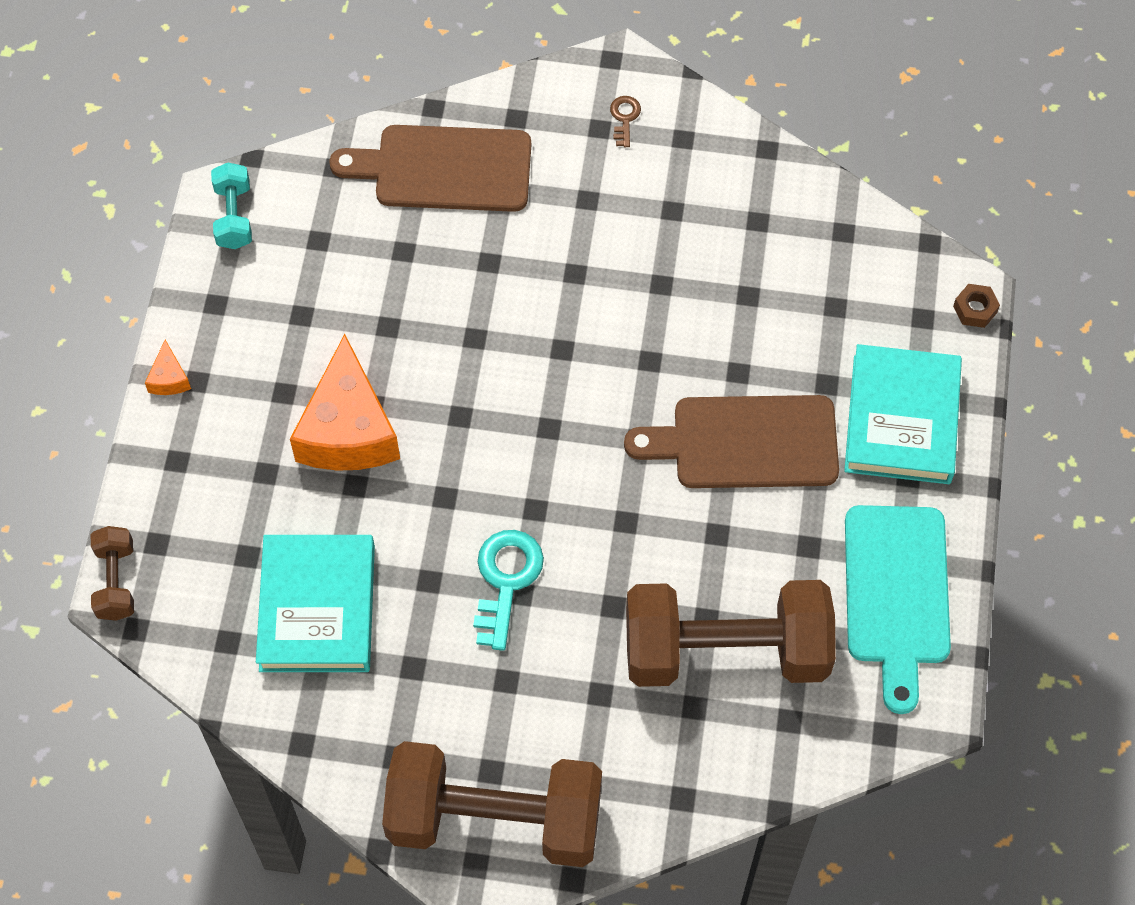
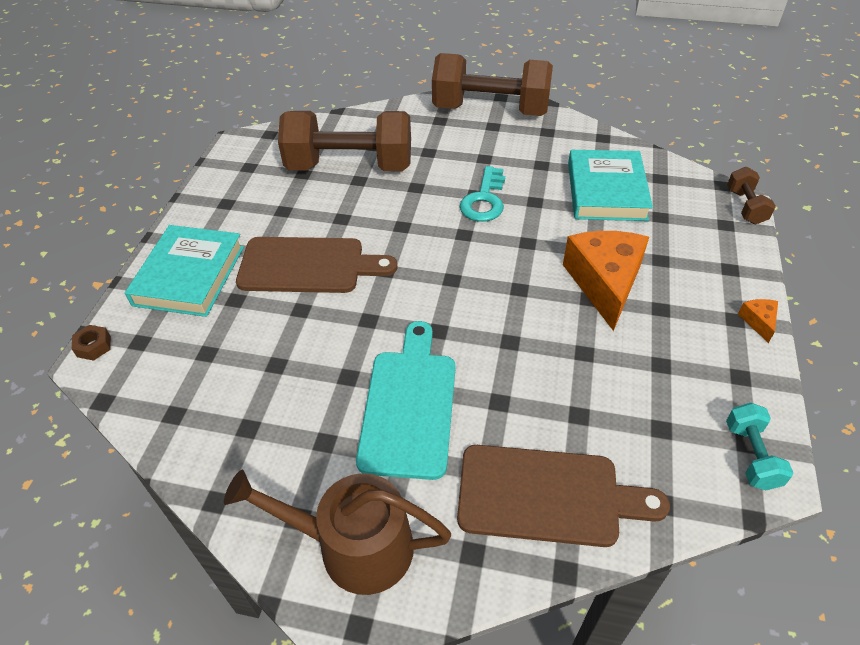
camera: 175 degrees left, 15 degrees down
(624, 118) = (354, 546): brown key -> brown watering can
(897, 594) = (236, 187): turquoise cutting board -> turquoise cutting board (409, 405)

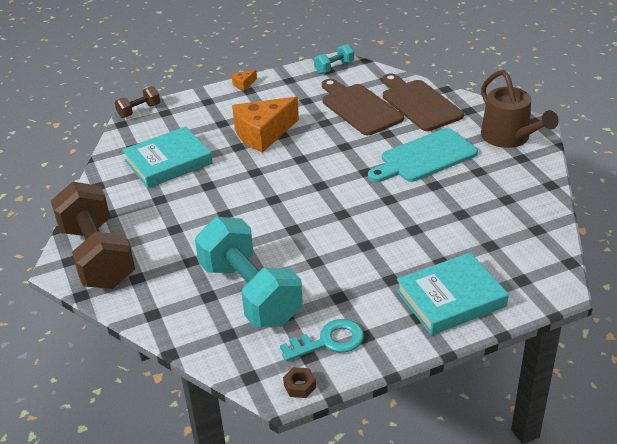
camera: 125 degrees left, 10 degrees down
(94, 346) = (551, 297): brown nut -> brown nut (300, 386)
(308, 265) = (376, 249): brown cutting board -> brown cutting board (359, 108)
(350, 166) = (250, 293): brown dumbbell -> turquoise dumbbell
(484, 200) = (227, 206): turquoise key -> turquoise key (329, 341)

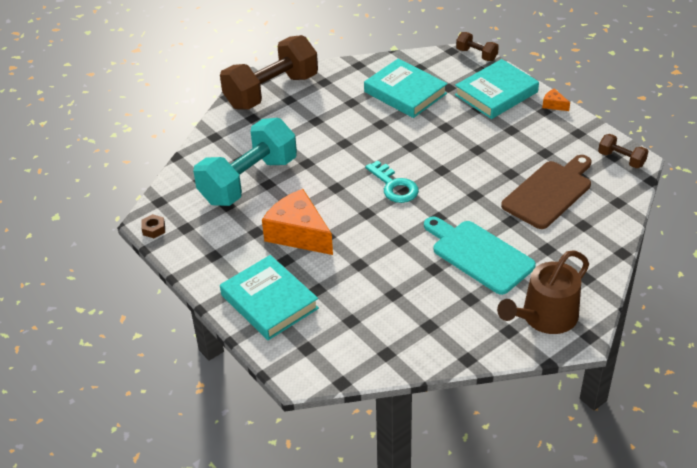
camera: 75 degrees right, 5 degrees up
(207, 110) = (496, 93): none -> turquoise book
(263, 133) = (473, 137): orange cheese -> orange cheese (298, 233)
(329, 341) = (203, 236): turquoise key -> turquoise key (394, 186)
(334, 67) = (621, 159): turquoise dumbbell -> brown dumbbell
(419, 104) = (580, 236): brown cutting board -> none

